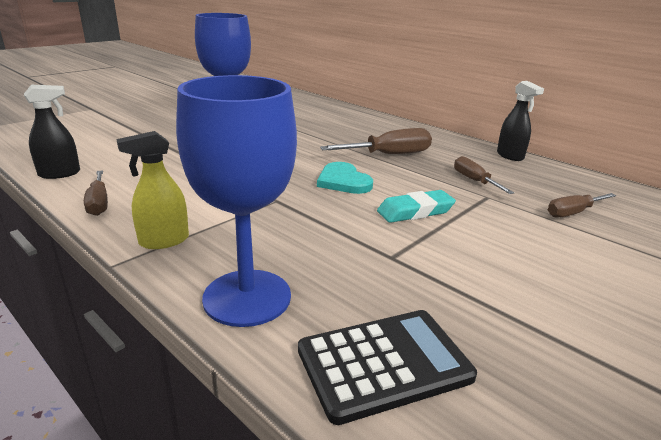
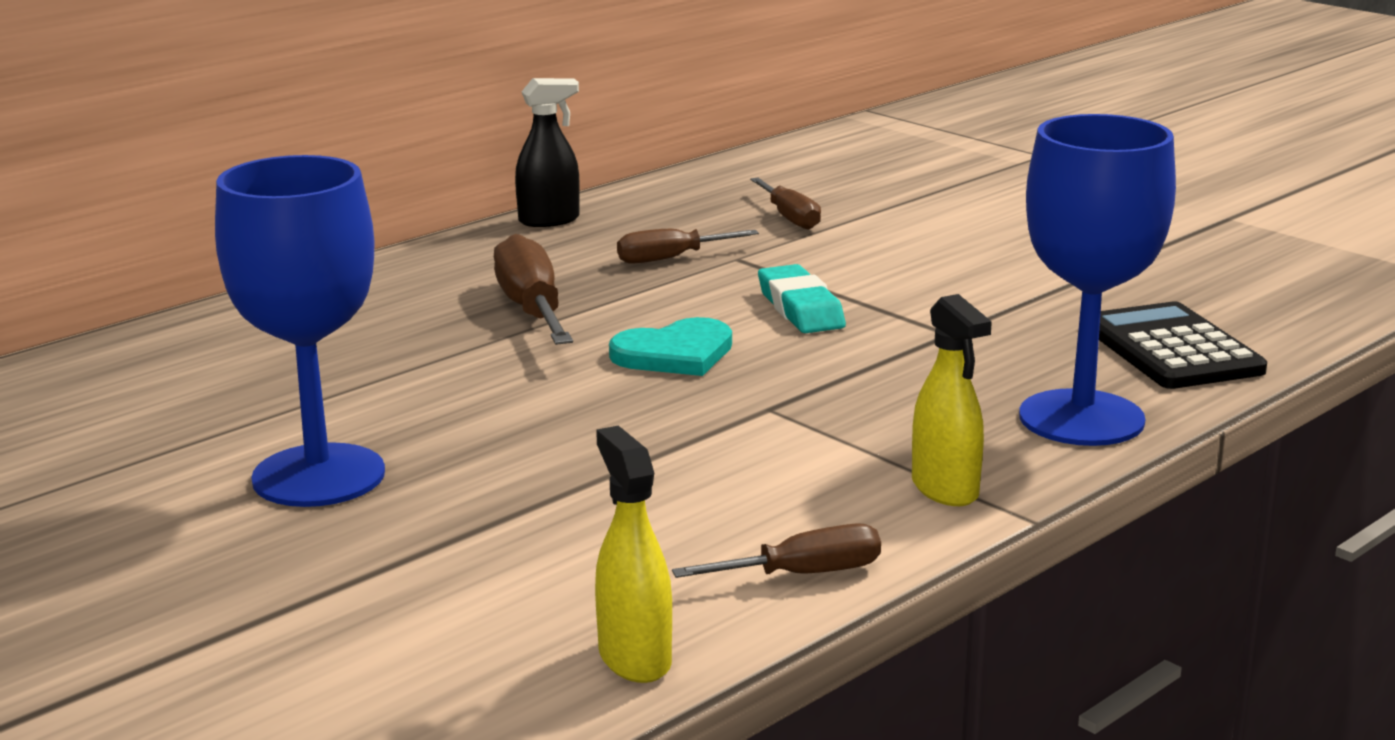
camera: 85 degrees left, 5 degrees down
(60, 174) = (634, 658): black spray bottle -> yellow spray bottle

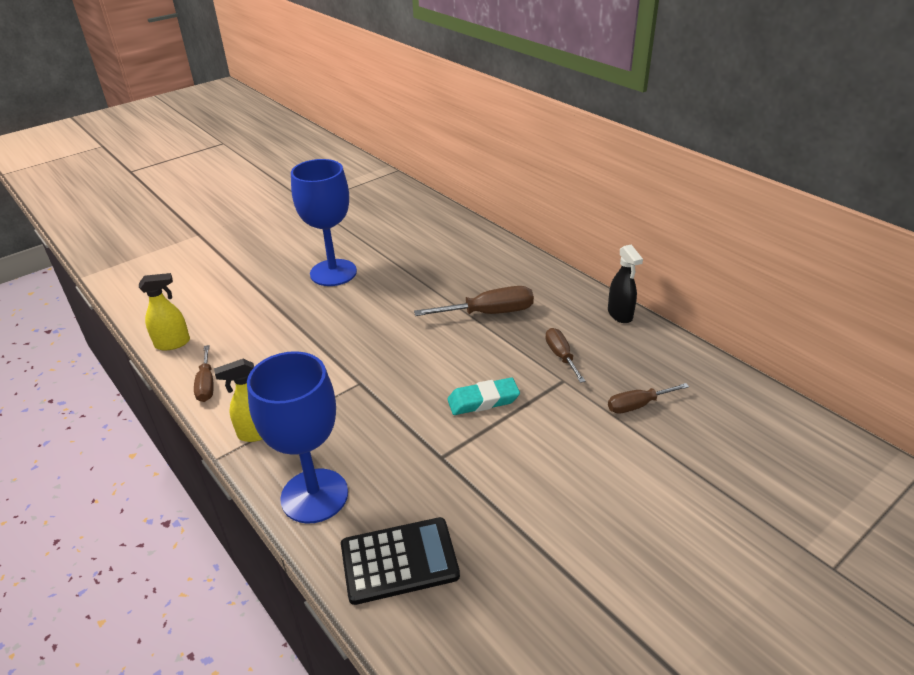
camera: 95 degrees right, 15 degrees up
(675, 353) = (429, 356): turquoise heart -> none

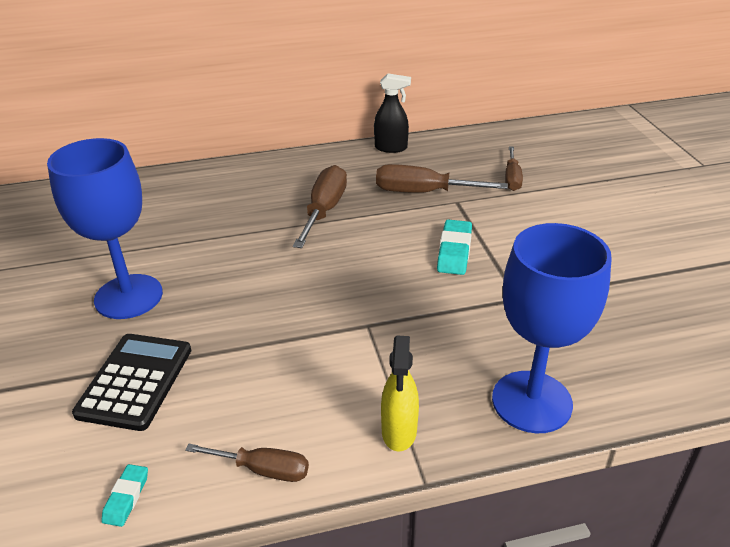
camera: 65 degrees left, 0 degrees up
(173, 343) = (126, 497): yellow spray bottle -> turquoise eraser
(399, 561) = (643, 360): black calculator -> black calculator (135, 381)
(561, 356) = (423, 192): brown screwdriver -> brown screwdriver, size x1.60

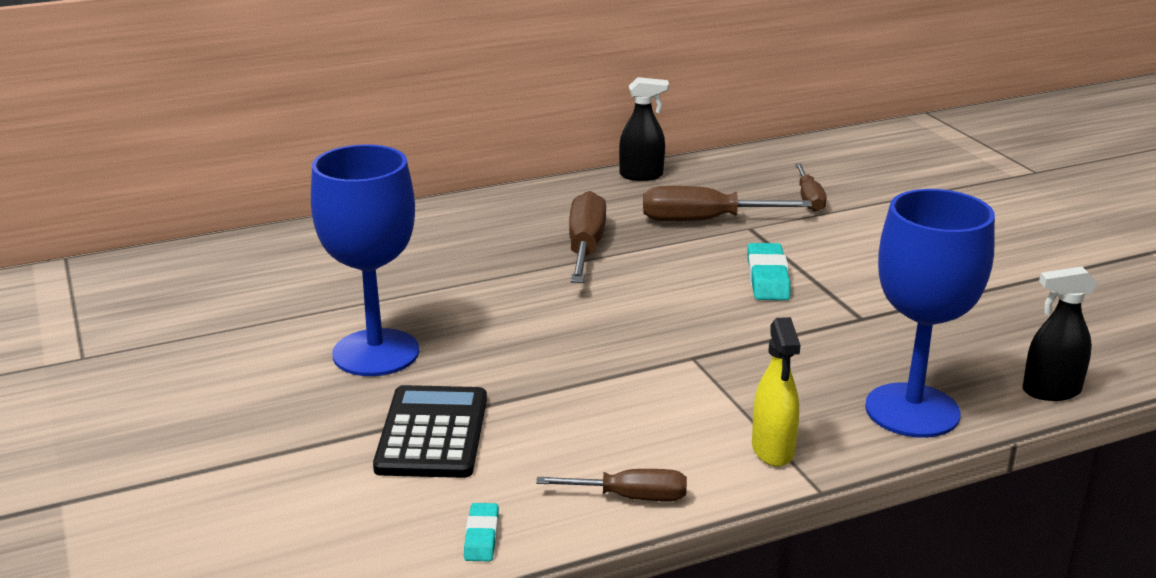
camera: 10 degrees left, 10 degrees down
(660, 393) = (1051, 391): none -> black spray bottle

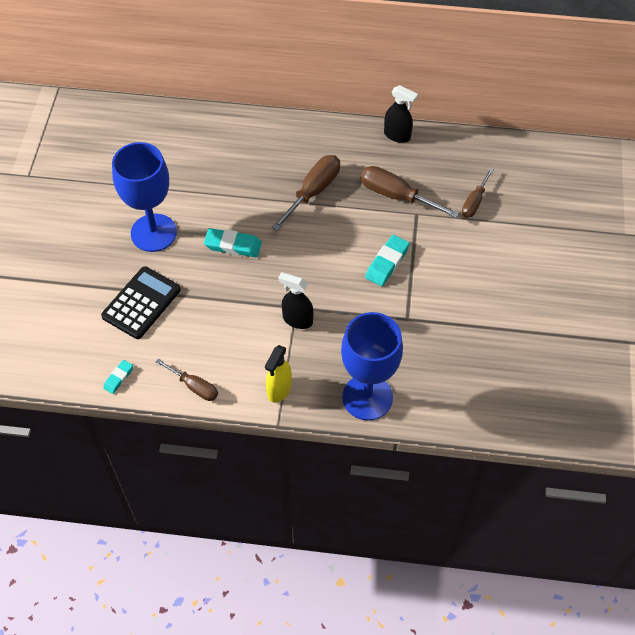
camera: 30 degrees right, 30 degrees up
(522, 328) = (233, 245): none -> turquoise eraser
(1051, 391) = (449, 419): black spray bottle -> black spray bottle (297, 320)

